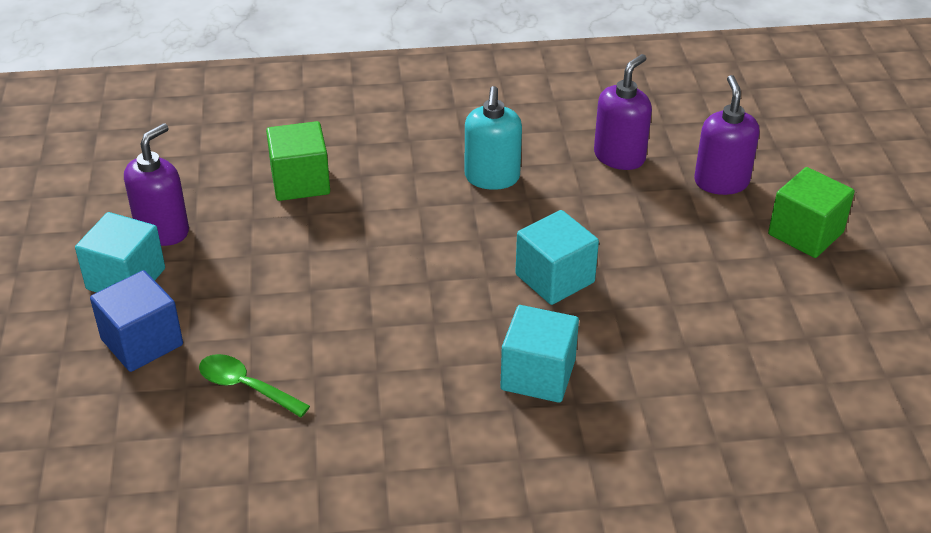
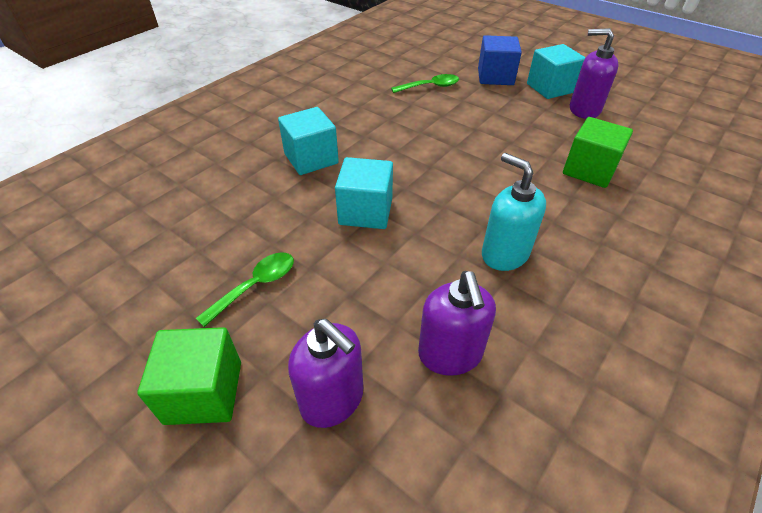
camera: 135 degrees right, 5 degrees up
(163, 231) = (584, 110): purple soap dispenser -> purple soap dispenser turned 120 degrees clockwise
(717, 277) = (256, 286): none -> green spoon

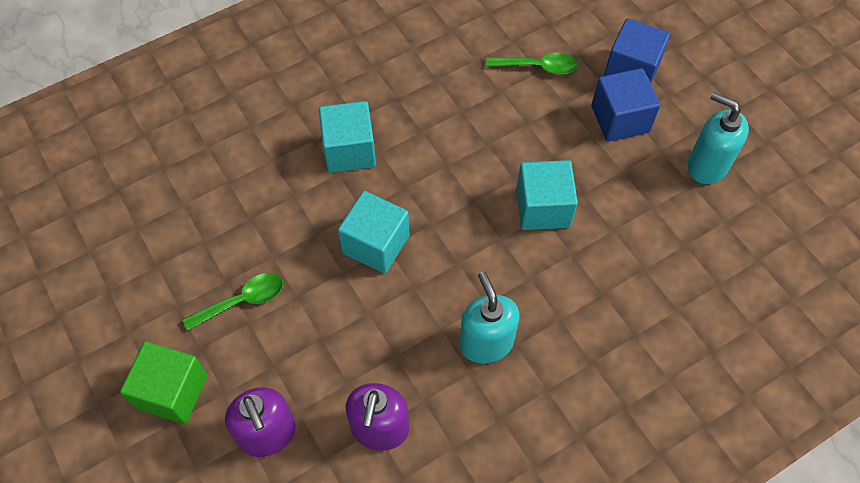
camera: 20 degrees right, 15 degrees up
(506, 100) = (620, 119): none -> blue cube
(550, 88) = (690, 113): turquoise cube -> turquoise cube (543, 208)
(584, 110) = (707, 165): purple soap dispenser -> turquoise soap dispenser
(589, 170) = (646, 263): green cube -> none

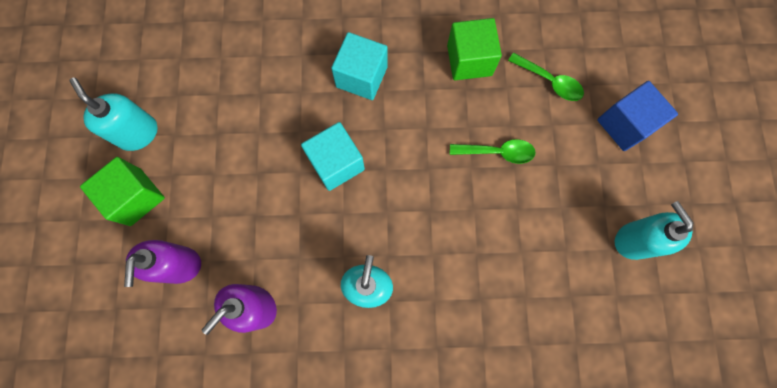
camera: 30 degrees right, 15 degrees up
(134, 326) = (138, 133): none -> turquoise soap dispenser
(242, 301) = (219, 155): green spoon -> green spoon (497, 152)
(448, 84) = (469, 60): none -> green cube
(543, 208) = (478, 203): turquoise cube -> none
(620, 119) = (588, 161): blue cube -> none

